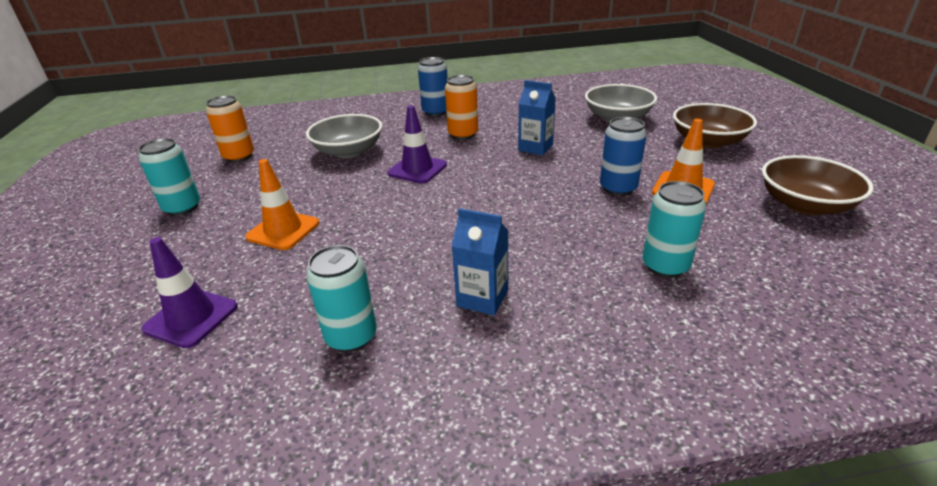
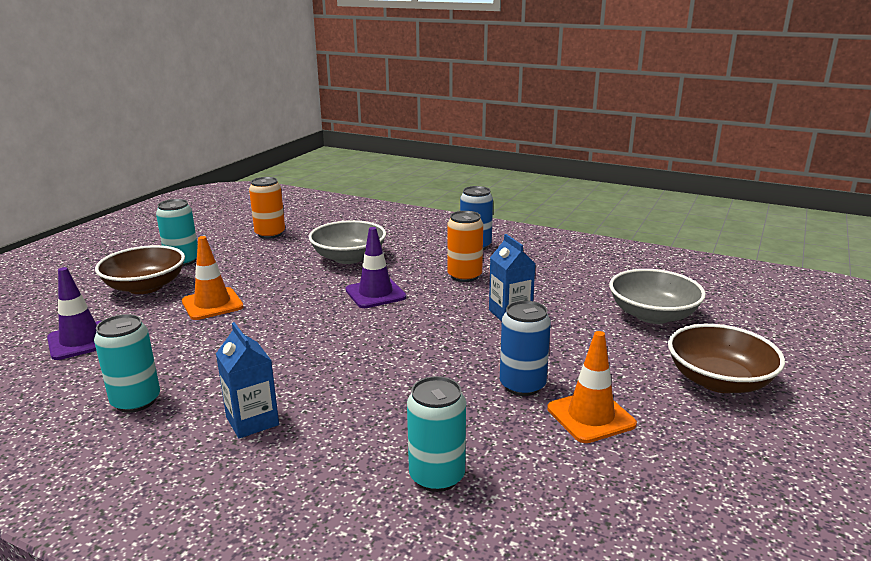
camera: 35 degrees right, 10 degrees down
(805, 205) = (710, 500): brown bowl -> brown bowl (145, 287)

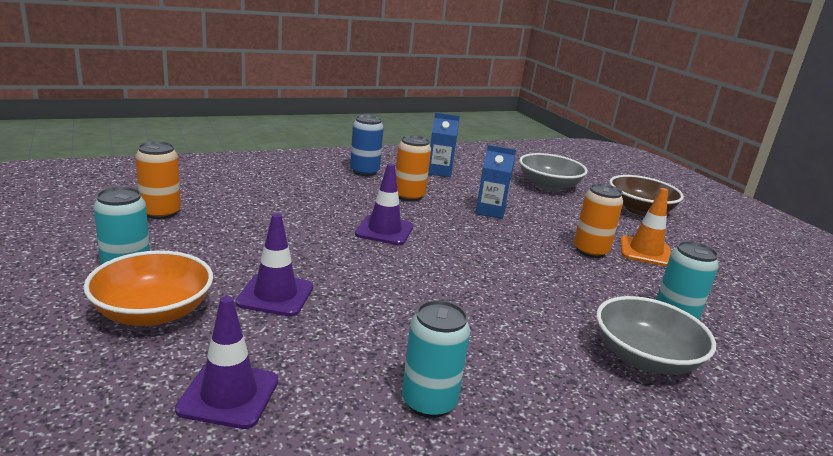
camera: 55 degrees left, 0 degrees up
(145, 287) = (153, 312): brown bowl -> orange bowl
(212, 304) = (275, 295): orange traffic cone -> purple traffic cone
(252, 421) = (534, 356): blue carton -> blue carton (439, 172)
(349, 257) = (294, 210): grey bowl -> grey bowl (644, 358)
(522, 385) = (590, 251): blue can -> orange can

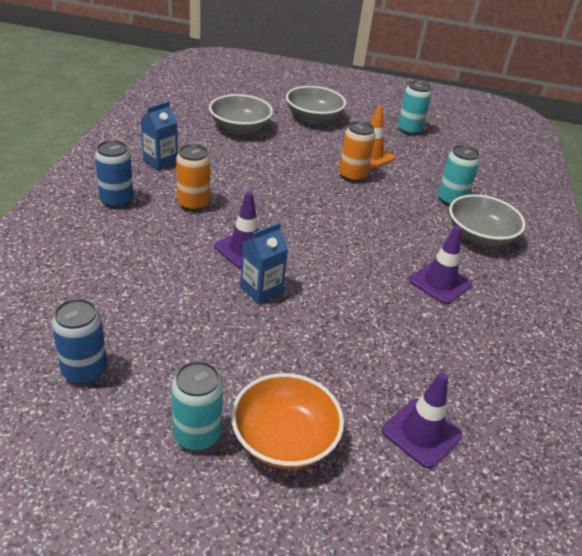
camera: 55 degrees left, 15 degrees up
(161, 212) = (84, 371): orange can -> blue can
(275, 295) = (305, 356): purple traffic cone -> purple traffic cone (440, 283)
(429, 402) = (475, 343): turquoise can -> turquoise can (409, 130)
(490, 211) = (258, 180): blue carton -> blue carton (261, 290)
(639, 210) = (313, 117): brown bowl -> grey bowl

